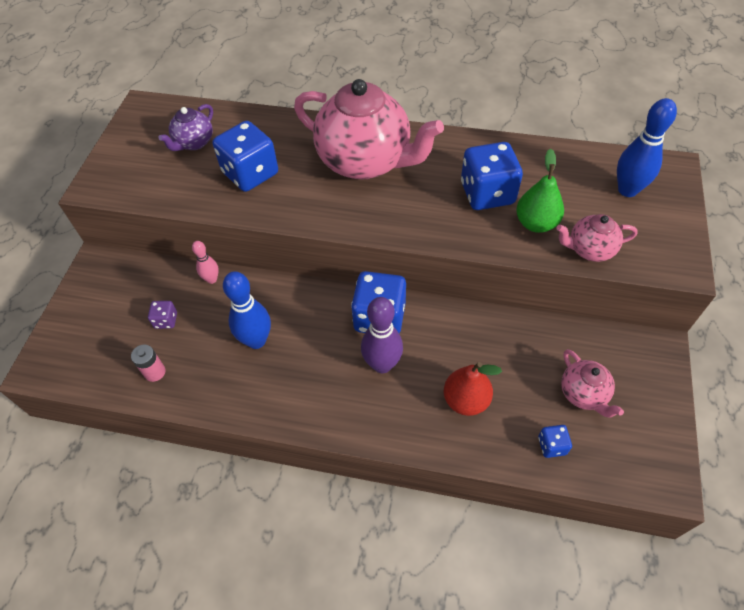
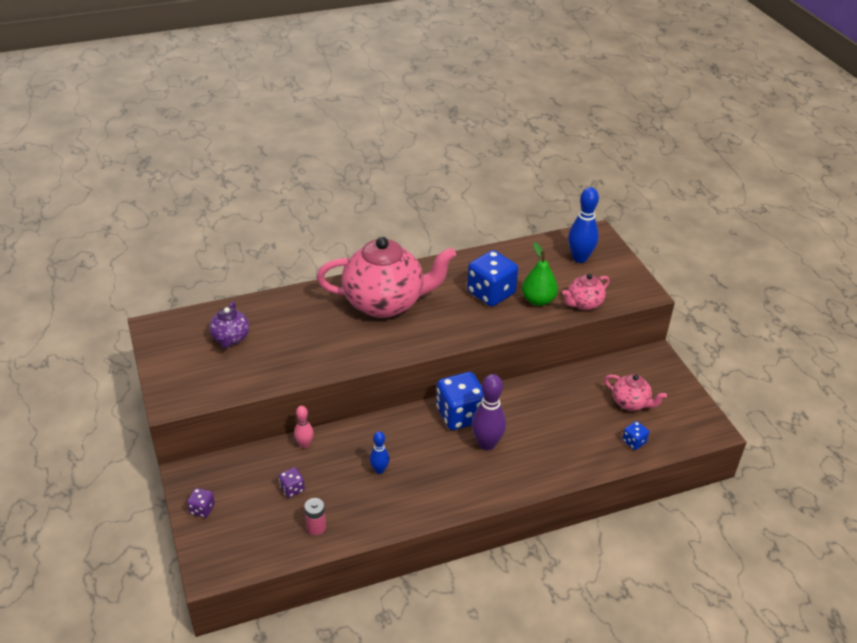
camera: 35 degrees left, 15 degrees down
(80, 302) = (202, 509): none -> purple dice
(250, 173) = (301, 343): blue dice -> none
(256, 340) = (379, 470): blue bowling pin -> blue bowling pin, size x0.57
(466, 400) = (560, 440): red pear -> none

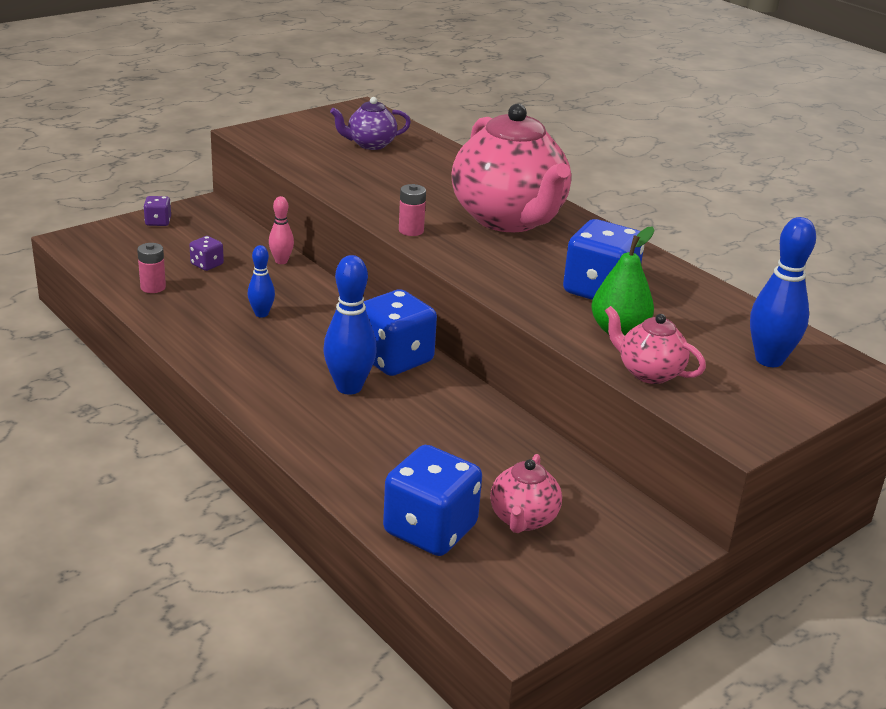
camera: 70 degrees right, 10 degrees down
(385, 352) = (411, 230): none -> pink battery
(486, 444) = (349, 387): purple bowling pin -> blue bowling pin
(634, 442) = (430, 529): blue dice -> blue dice, size x2.15

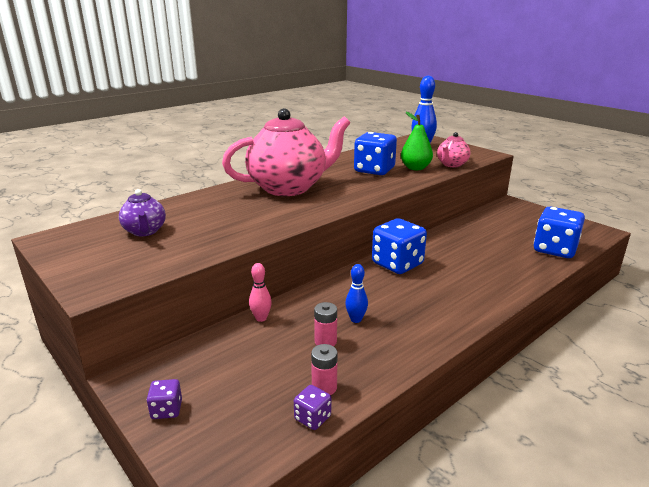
camera: 90 degrees left, 5 degrees down
(207, 264) = (271, 359): purple dice -> purple dice (312, 418)
(349, 387) = (439, 277): blue bowling pin -> none
(411, 230) = (314, 213): pink battery -> pink battery (325, 341)
(523, 519) = (525, 229): pink teapot -> none

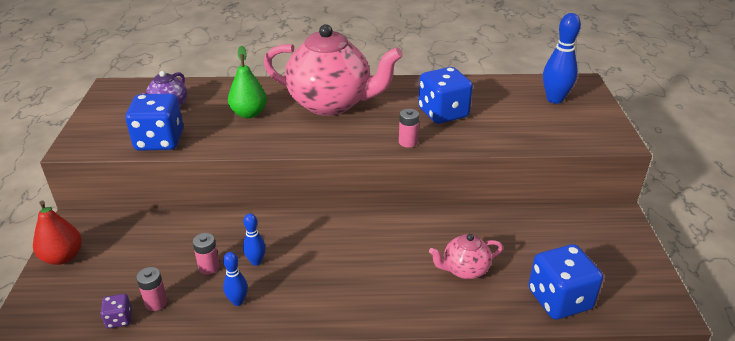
camera: 40 degrees right, 10 degrees up
(166, 410) = (63, 257): purple dice -> red pear
(261, 318) = (199, 220): pink bowling pin -> none
(383, 189) = (408, 142): none -> pink battery
(387, 349) = (238, 301): none -> blue bowling pin
(397, 264) = (370, 227): blue dice -> blue dice (159, 141)
(415, 168) = (491, 127): green pear -> green pear (249, 113)
(451, 164) = (541, 139): pink teapot -> pink teapot (464, 270)

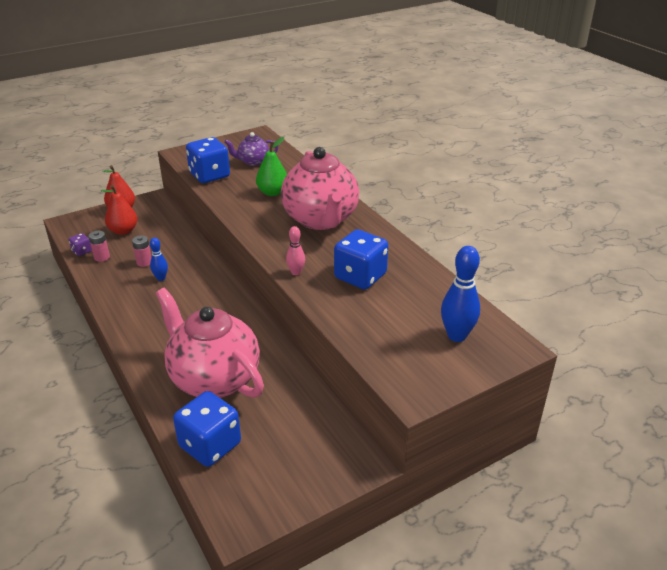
camera: 60 degrees right, 0 degrees up
(116, 268) = (123, 231): none -> red pear
(238, 301) = (119, 286): blue bowling pin -> none
(408, 142) = (296, 272): pink battery -> pink bowling pin
(464, 270) = (213, 379): pink teapot -> pink teapot, size x2.15

